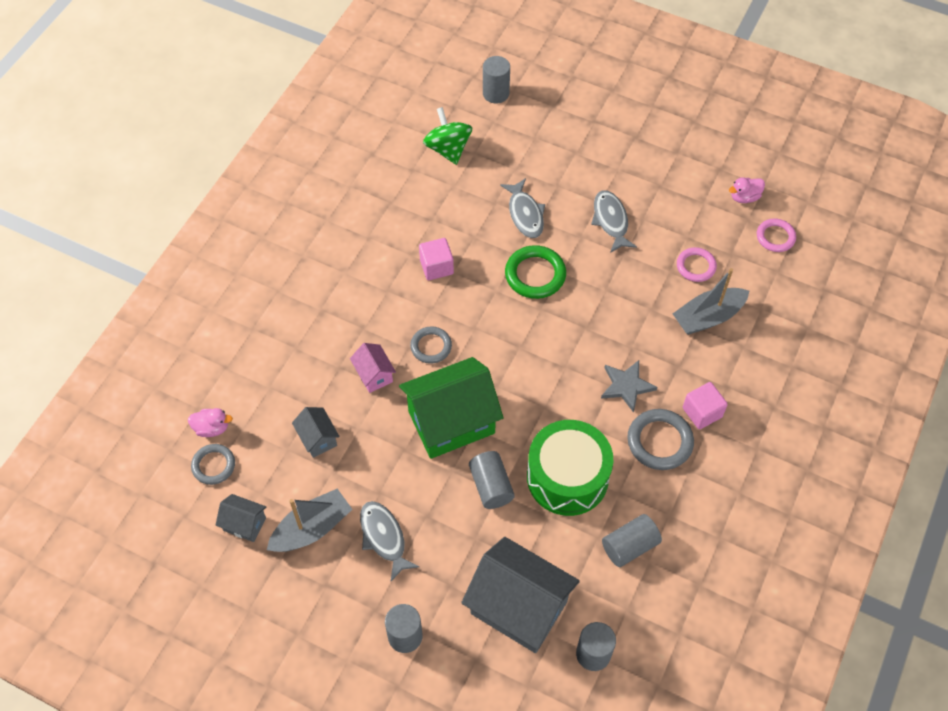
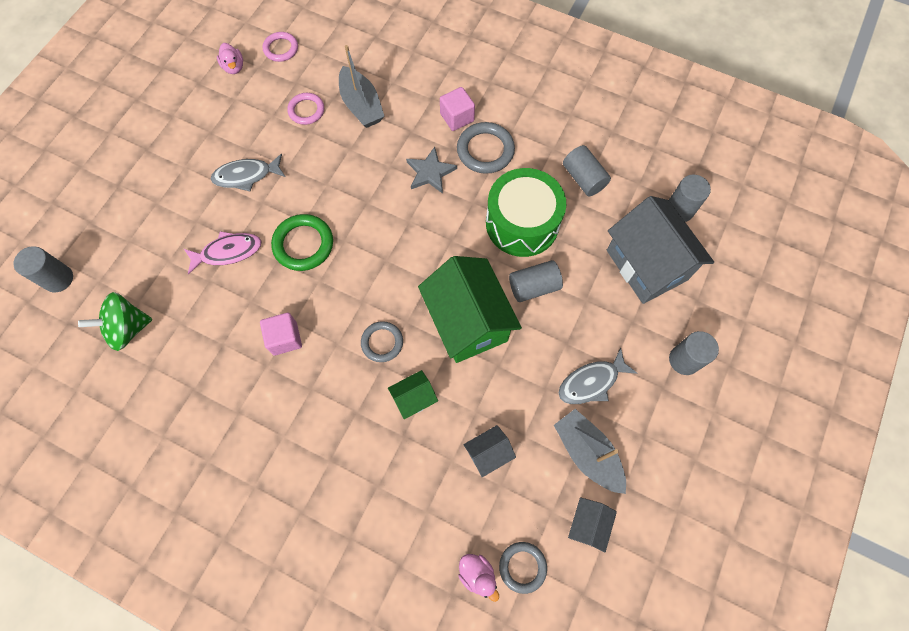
camera: 90 degrees left, 10 degrees up
(212, 428) = (477, 574): pink duck -> pink duck turned 135 degrees clockwise
(374, 375) = (414, 399): pink house -> green house
(519, 607) = (646, 265): grey house -> grey house turned 60 degrees counterclockwise
(525, 214) = (228, 252): grey fish -> pink fish

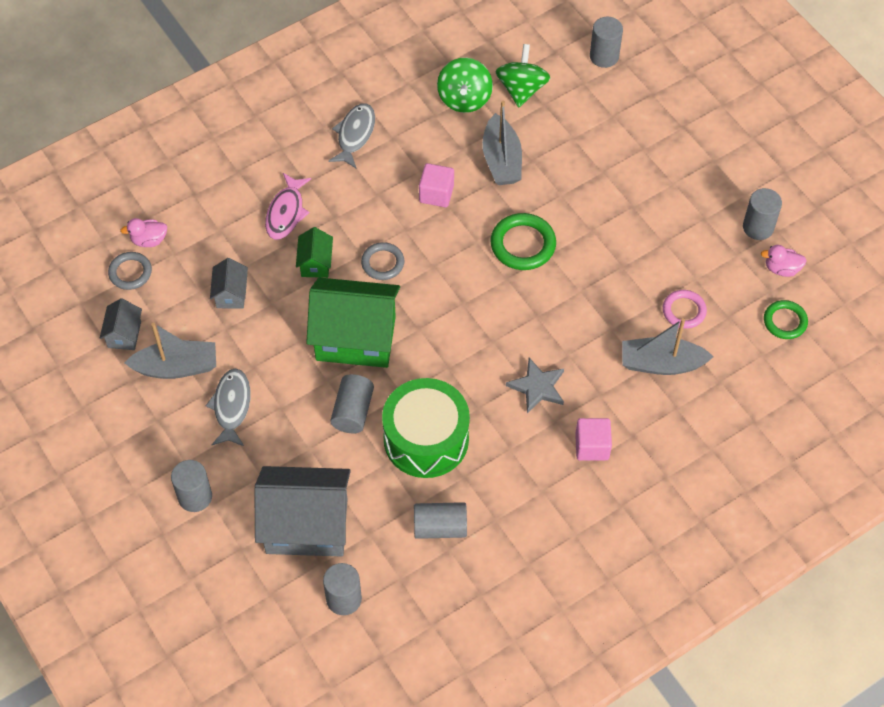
camera: 120 degrees right, 10 degrees down
(161, 372) = (464, 99): none -> green spinning top
(201, 95) = (758, 227): none -> grey cylinder
(220, 304) = (501, 160): none -> grey boat
(228, 252) = (552, 184): pink fish -> pink fish (286, 212)
(246, 176) = (631, 229): grey fish -> grey fish (355, 135)
(281, 49) = (785, 321): pink ring -> green ring
(485, 150) = (533, 452): grey ring -> none
(587, 524) = (124, 334): grey house -> grey house turned 45 degrees clockwise

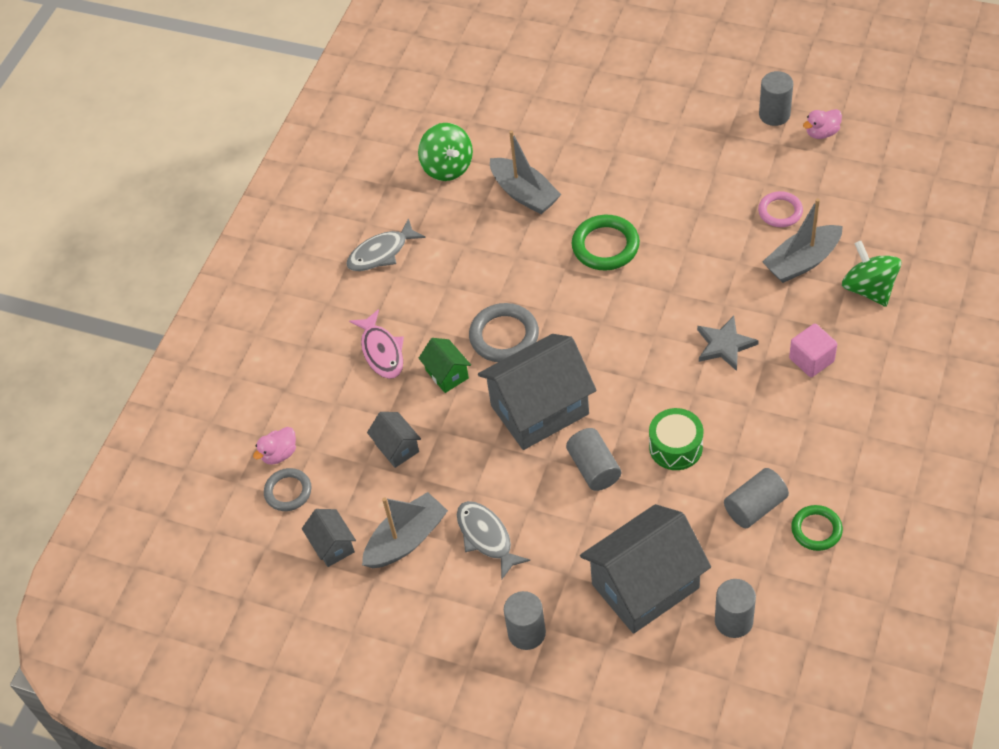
camera: 30 degrees left, 5 degrees down
(355, 135) = (381, 253): grey fish -> grey fish turned 105 degrees counterclockwise
(355, 338) = (539, 409): green house -> grey house
(382, 263) = (504, 336): grey ring -> grey ring, size x1.53
(426, 439) = (675, 447): green drum -> green drum, size x0.59
(436, 194) = (496, 254): pink cube -> none
(521, 89) = (488, 131): green spinning top -> green spinning top (869, 289)
(604, 56) = (530, 66): grey cylinder -> none
(785, 321) = (862, 169): green ring -> green ring (816, 530)

